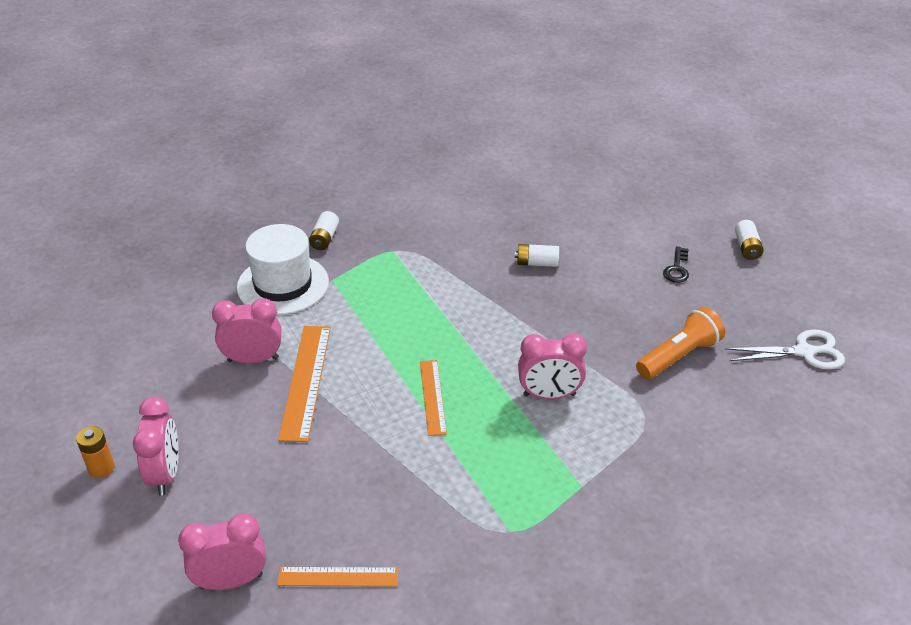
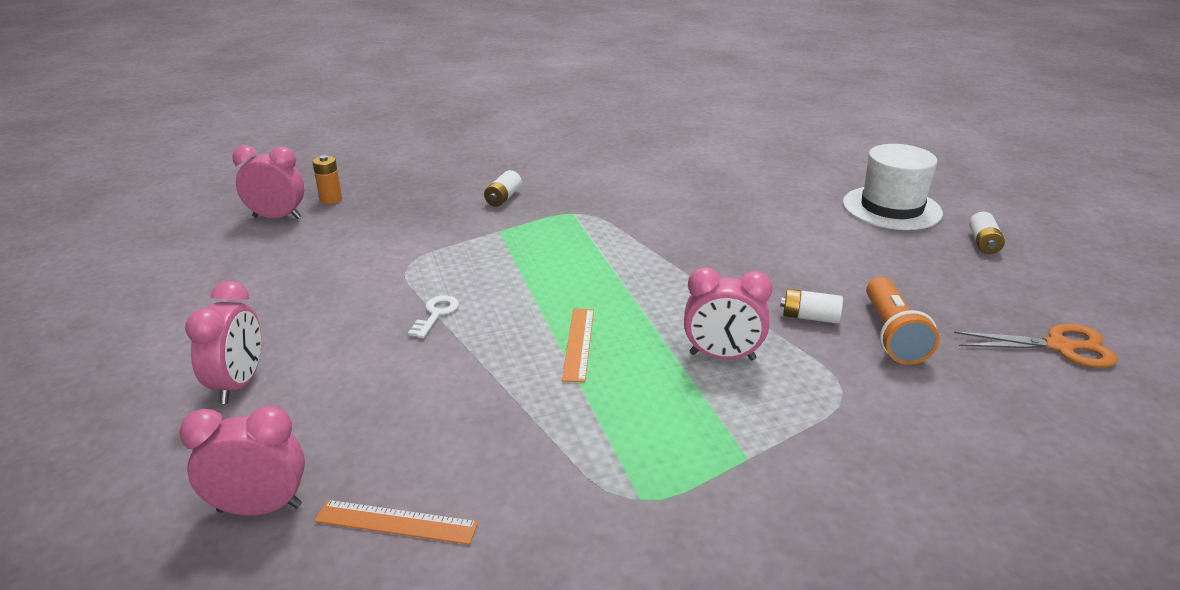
camera: 10 degrees right, 10 degrees down
(101, 468) = (171, 370): orange battery -> orange battery (331, 199)
(253, 359) = (386, 289): pink clock -> pink clock (277, 217)
(283, 284) = (445, 230): white hat -> white hat (891, 208)
(305, 381) = (436, 314): orange ruler -> white key
(537, 263) = (730, 236): white battery -> white battery (810, 317)
(677, 268) = (896, 254): black key -> none
(678, 356) = (892, 335): orange flashlight -> orange flashlight turned 120 degrees clockwise
(803, 352) = (1059, 346): white scissors -> orange scissors

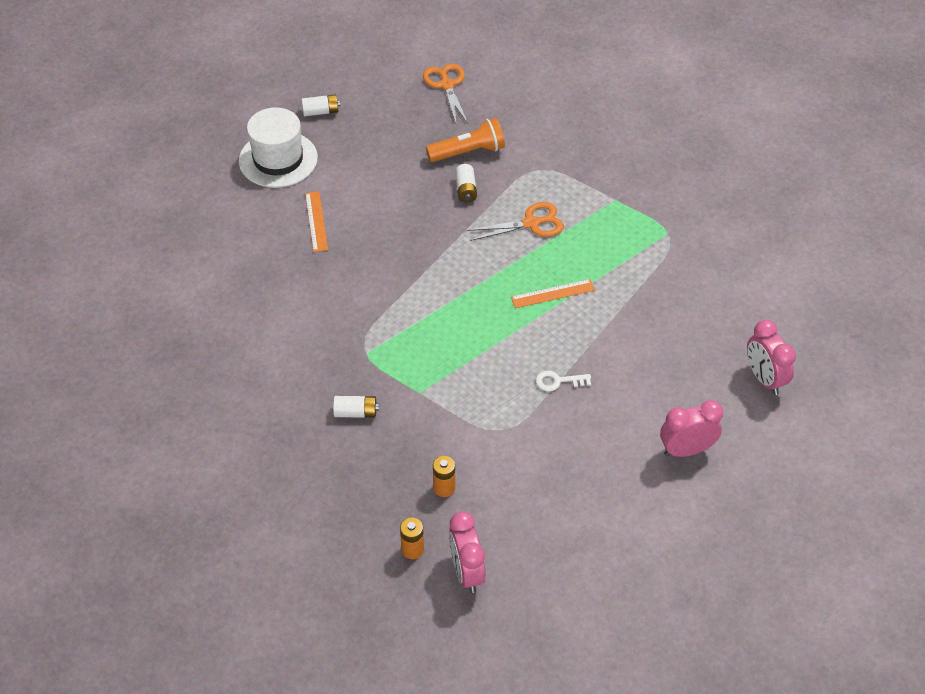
camera: 110 degrees left, 20 degrees up
(374, 223) = (444, 488): none -> orange battery
(396, 522) = (738, 319): orange ruler -> orange ruler (316, 221)
(722, 356) = (531, 223): pink clock -> orange scissors

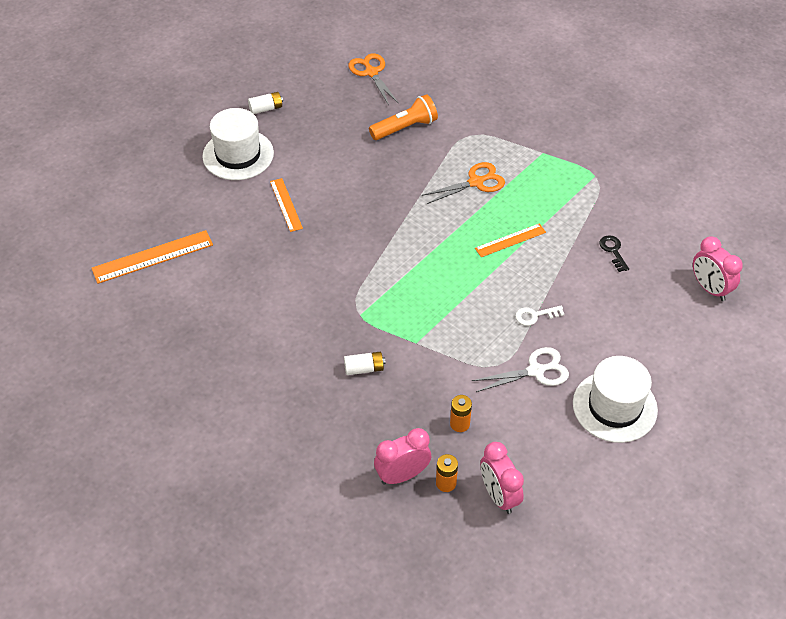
camera: 10 degrees left, 0 degrees up
(160, 259) = (152, 256): none -> orange ruler
(466, 190) = (411, 160): white battery -> none
(542, 442) = (535, 371): none -> white scissors
(620, 494) = (614, 406): none -> white hat
(665, 321) = (613, 251): none -> black key
(686, 450) = (661, 359): pink clock -> pink clock (402, 475)

